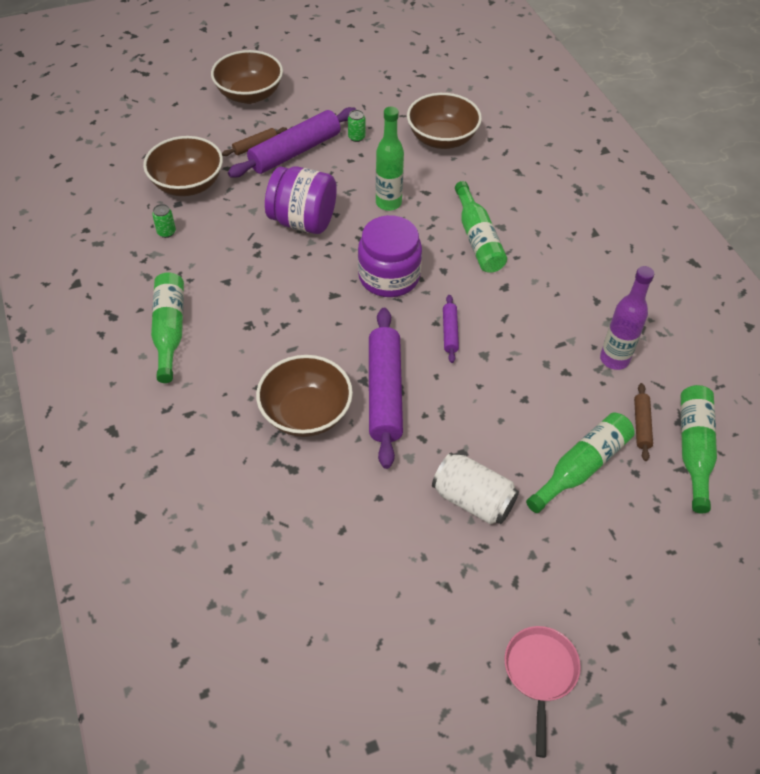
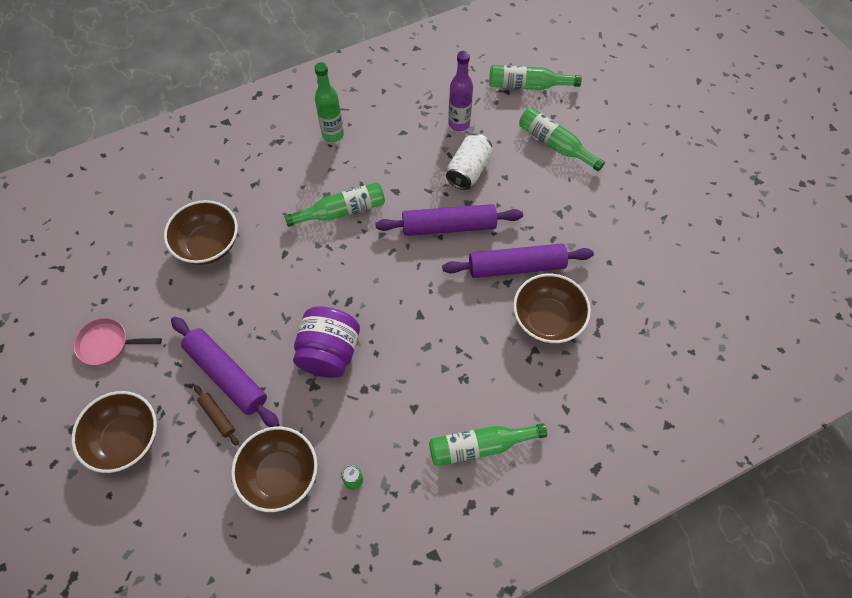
camera: 95 degrees left, 10 degrees up
(356, 137) = (204, 320): green can -> none
(388, 203) = (300, 283): green bottle -> green bottle (333, 134)
(389, 276) = (393, 274): purple jar -> none
(450, 332) = (449, 226): purple rolling pin -> purple rolling pin, size x2.12
(473, 500) = (596, 205): white can -> white can (468, 170)
(540, 673) = (705, 167): pink pan -> pink pan (107, 344)
(641, 425) = (514, 111): brown rolling pin -> none

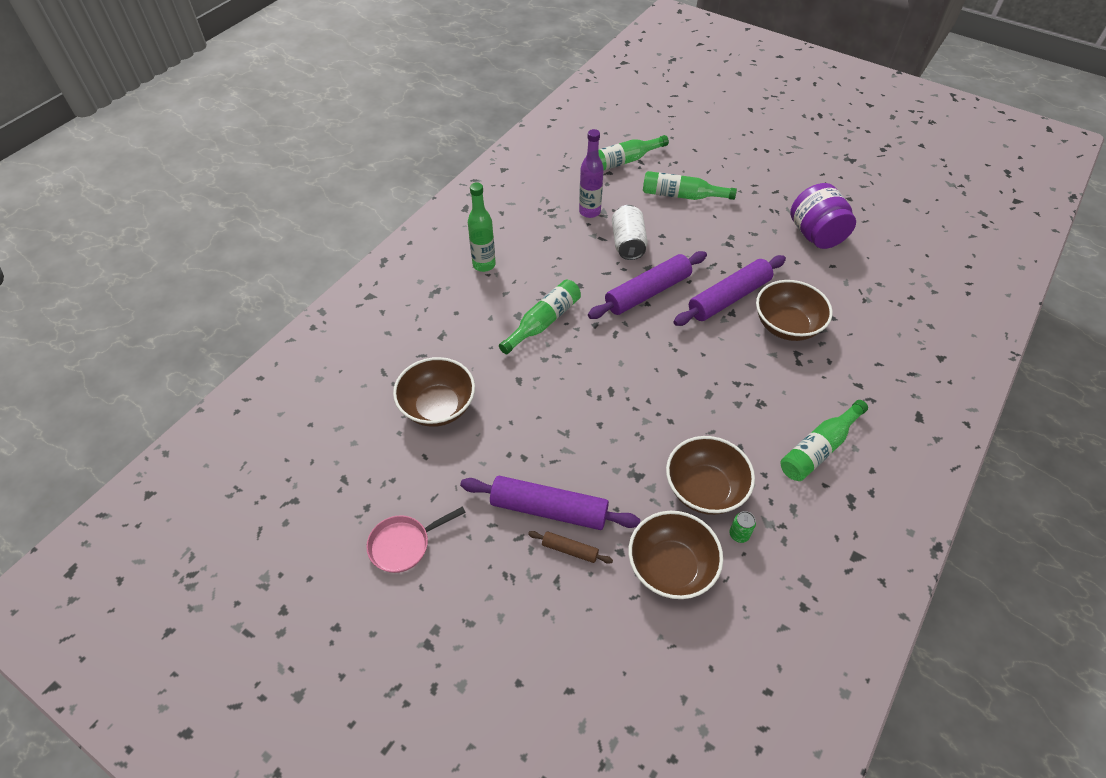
camera: 30 degrees left, 10 degrees down
(126, 439) = (494, 620): brown bowl -> brown bowl (704, 489)
(329, 353) = (629, 441): purple jar -> purple jar (816, 235)

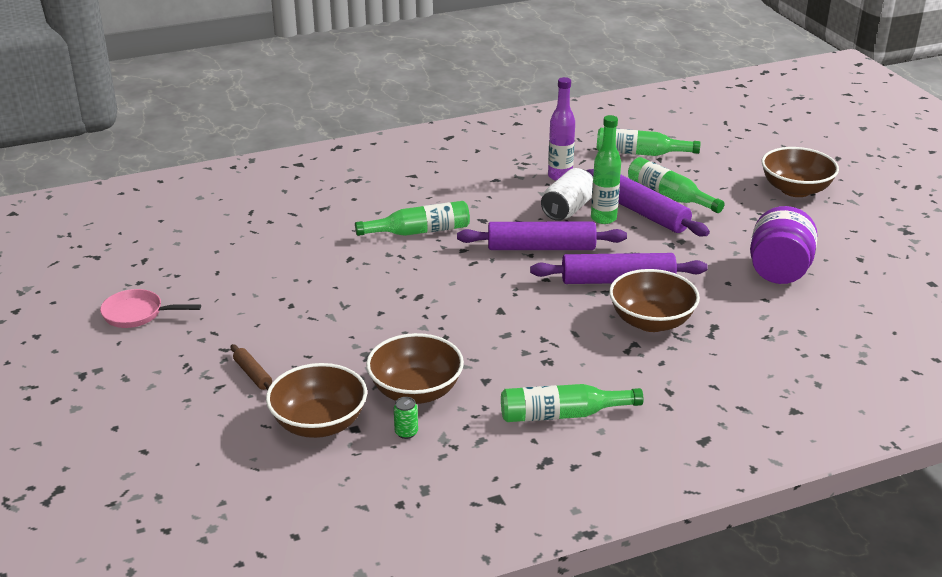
camera: 35 degrees right, 20 degrees down
(438, 407) = (264, 248): brown bowl -> brown bowl (795, 190)
(484, 265) = (416, 178): green bottle -> green bottle (603, 218)
(549, 509) = (269, 344): purple rolling pin -> purple rolling pin (643, 213)

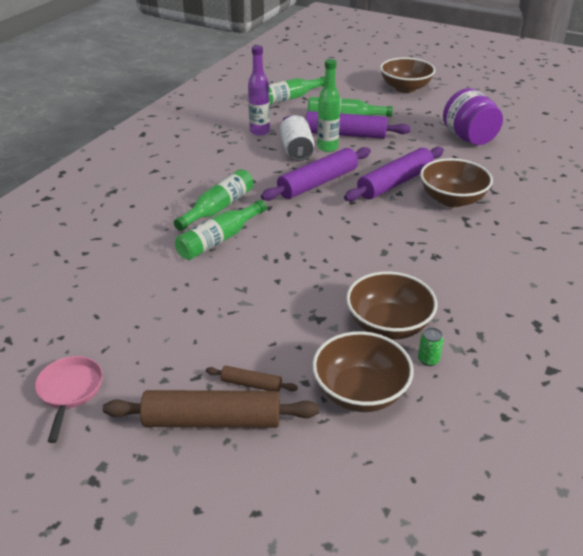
camera: 40 degrees left, 5 degrees up
(137, 314) = (70, 391): pink pan -> pink pan turned 120 degrees clockwise
(195, 382) = (212, 420): none -> brown rolling pin
(562, 414) = (497, 287): green bottle -> green bottle (219, 239)

